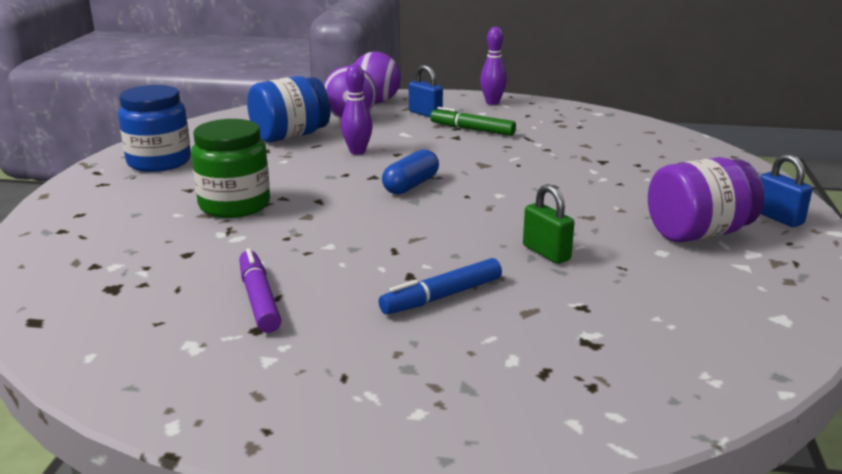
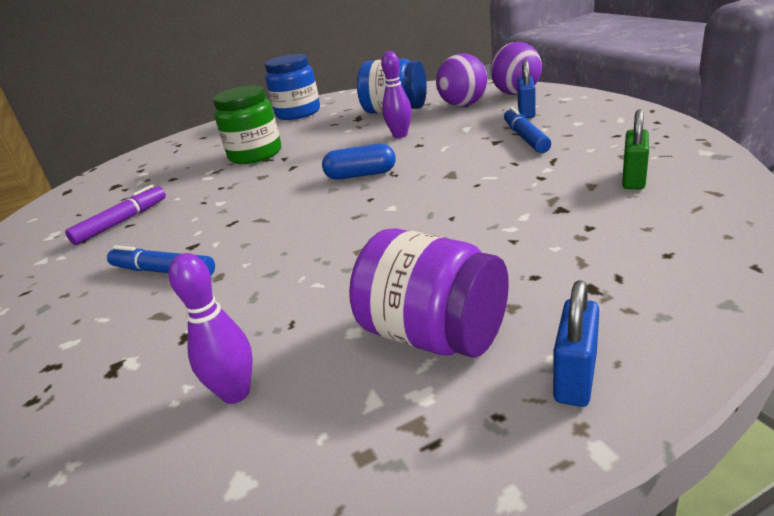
camera: 60 degrees right, 5 degrees up
(472, 130) = (525, 138): green marker -> blue marker
(492, 102) = (614, 113): purple bowling pin -> purple bowling pin (236, 393)
(546, 253) = (285, 275): green padlock -> green padlock (633, 179)

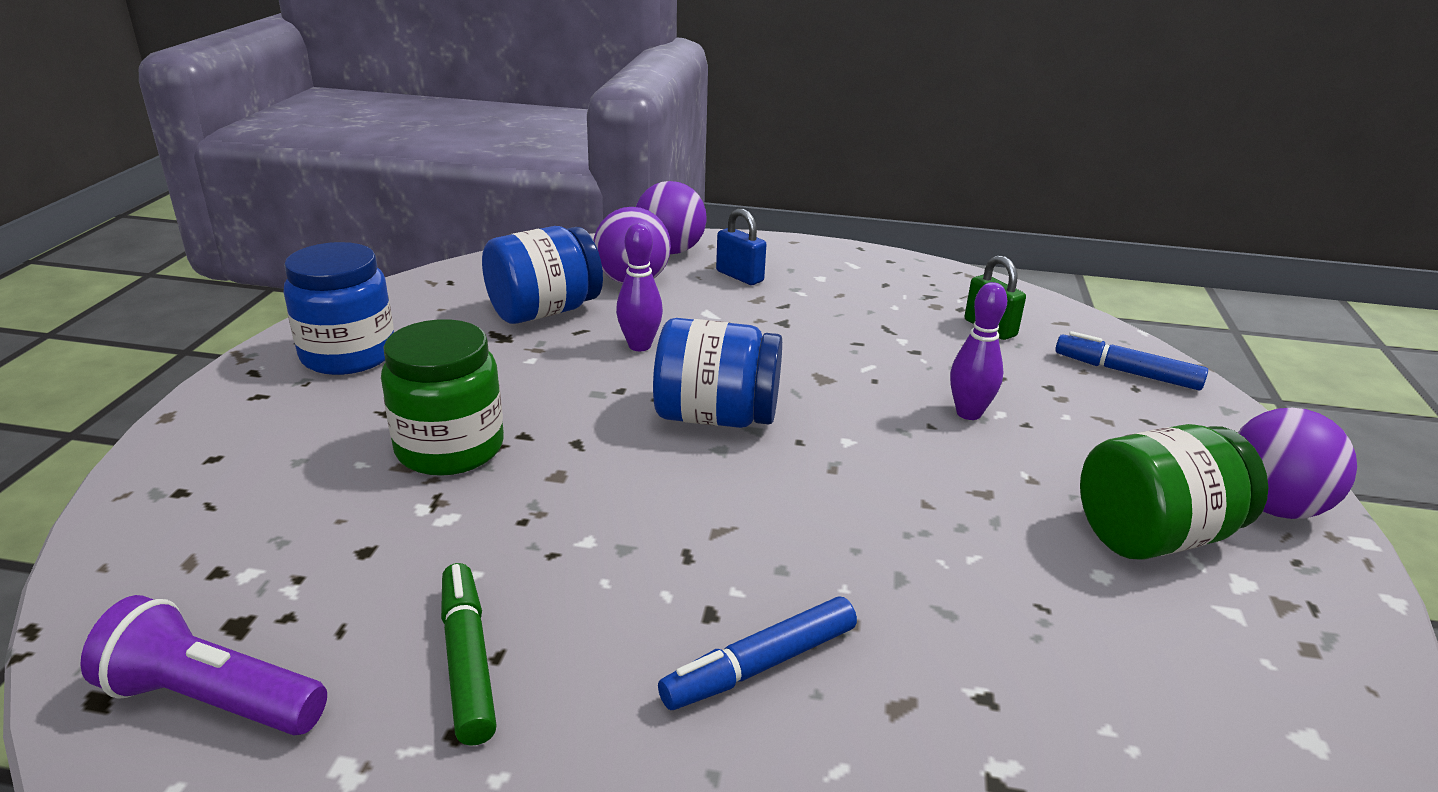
camera: 60 degrees left, 0 degrees up
(75, 202) = (212, 699): none -> purple flashlight
(121, 222) = (467, 660): purple marker -> green marker
(236, 393) = (1153, 693): purple bowling pin -> purple bowling pin (968, 413)
(361, 175) = (716, 417): blue capsule -> blue jar
(434, 335) = (1154, 536): purple jar -> green jar
(525, 138) = (806, 309): blue marker -> blue marker (1126, 372)
(575, 377) = (1272, 507): blue padlock -> purple ball

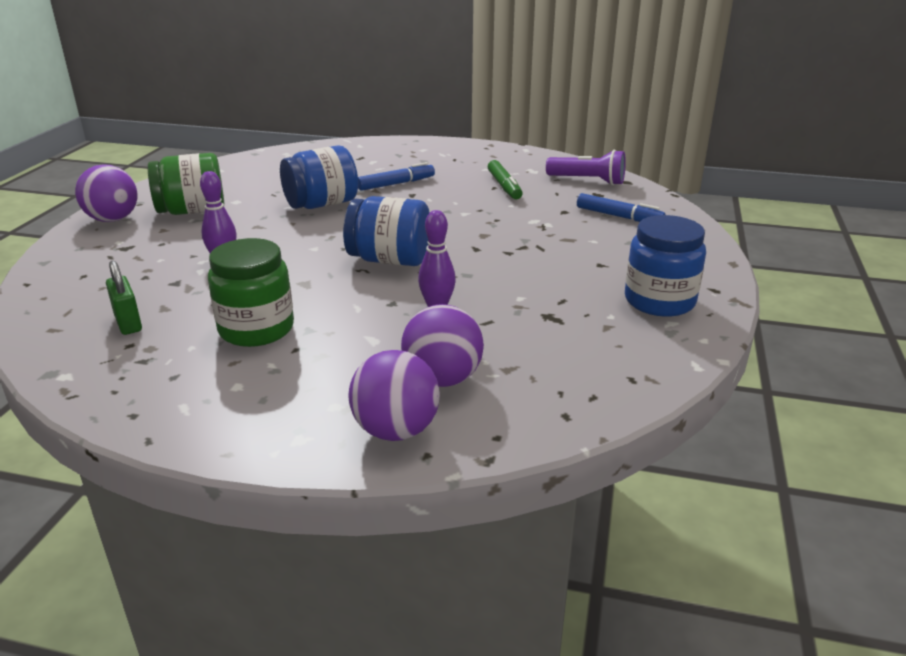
camera: 175 degrees left, 0 degrees up
(450, 448) = (548, 246): green jar -> green jar (256, 329)
(544, 311) = (523, 341): blue jar -> blue jar (321, 204)
(739, 276) = (325, 387): blue padlock -> none
(1126, 372) = (71, 285): blue marker -> blue marker (619, 216)

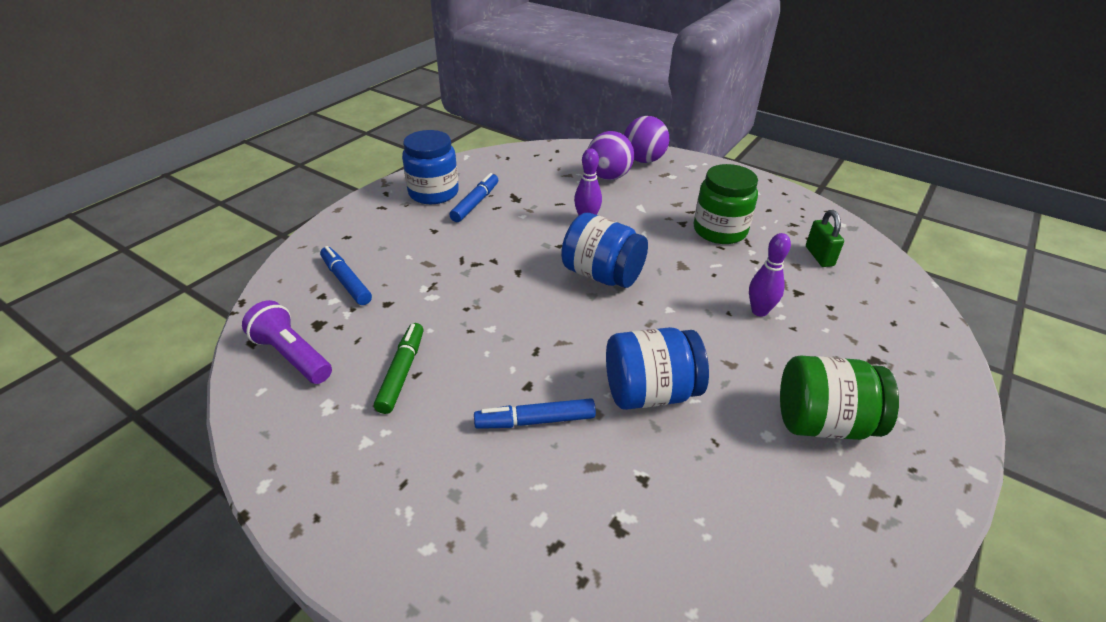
camera: 160 degrees left, 10 degrees up
(113, 219) = (926, 429): purple ball -> none
(592, 300) = (475, 203): none -> blue marker

